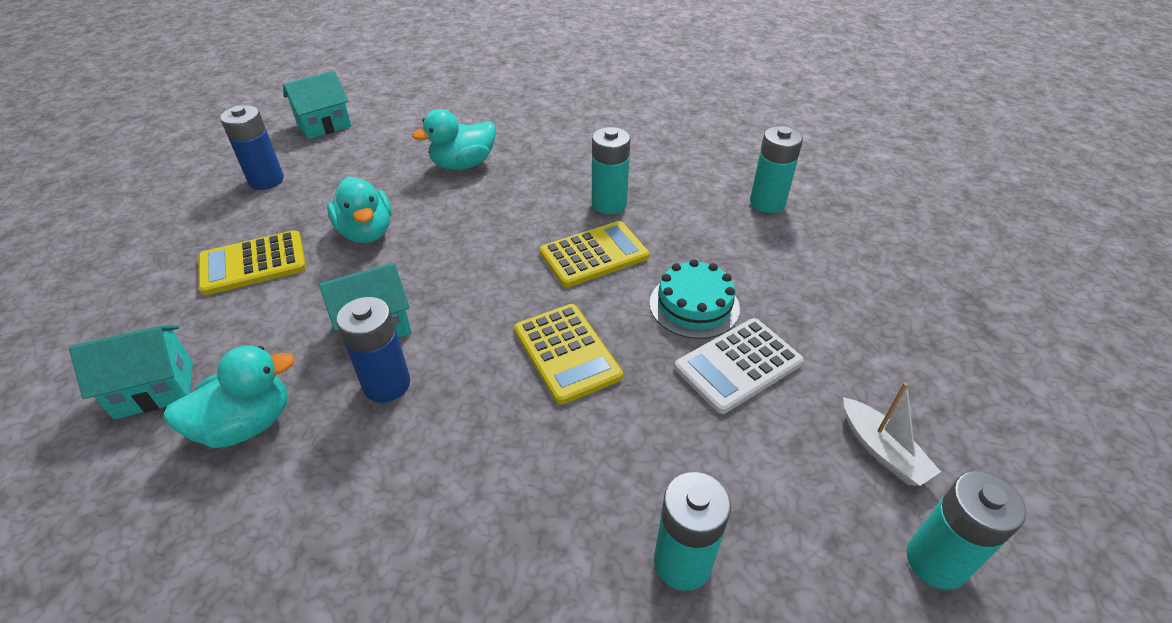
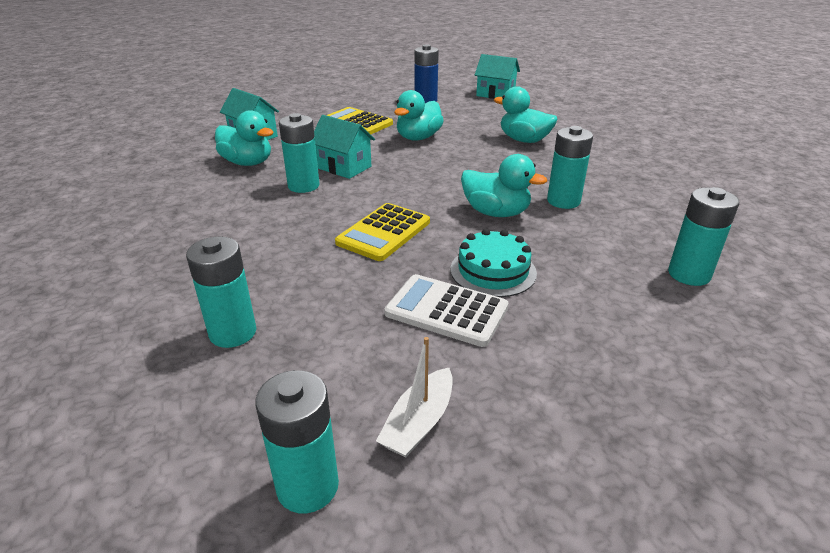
camera: 60 degrees right, 10 degrees down
(387, 384) = (303, 186): blue battery -> turquoise battery
(594, 255) = (496, 212): yellow calculator -> turquoise duck

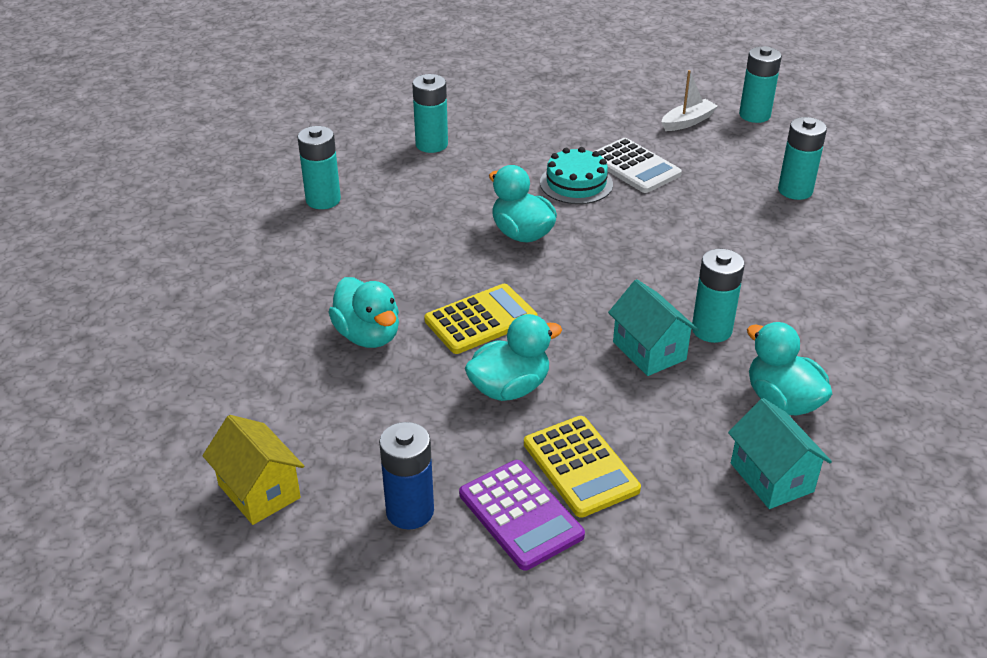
camera: 155 degrees left, 5 degrees up
(376, 107) = (520, 515): none -> purple calculator
(384, 232) = (647, 241): yellow calculator -> yellow calculator (481, 320)
(495, 94) = (259, 491): turquoise house -> yellow house
(563, 201) = (441, 228): turquoise battery -> turquoise battery (323, 200)

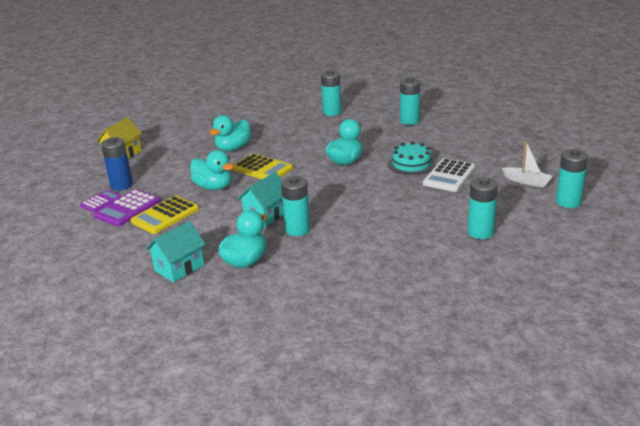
camera: 70 degrees right, 10 degrees down
(464, 551) = (101, 202): none -> purple calculator

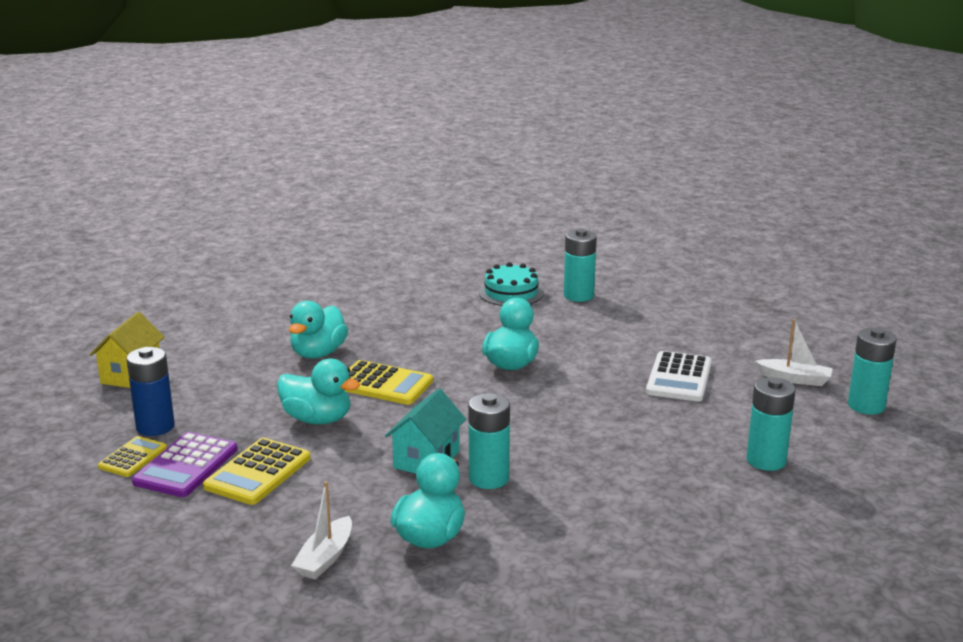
camera: 15 degrees left, 5 degrees down
(101, 202) = (133, 457): purple calculator -> yellow calculator
(179, 268) = (325, 558): turquoise house -> white boat
(332, 112) = (451, 287): turquoise battery -> none
(411, 164) = (614, 363): turquoise cake -> turquoise cake (511, 293)

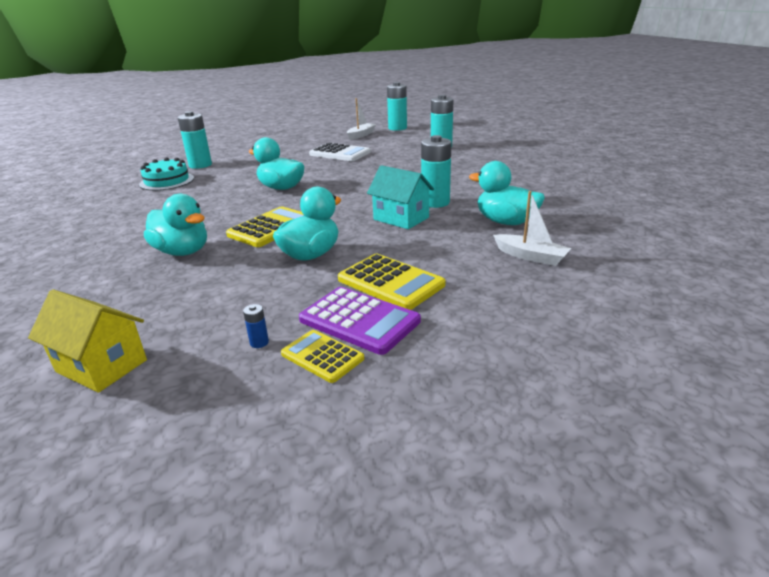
camera: 75 degrees left, 5 degrees up
(155, 427) = (259, 342): blue battery -> blue battery, size x0.41

